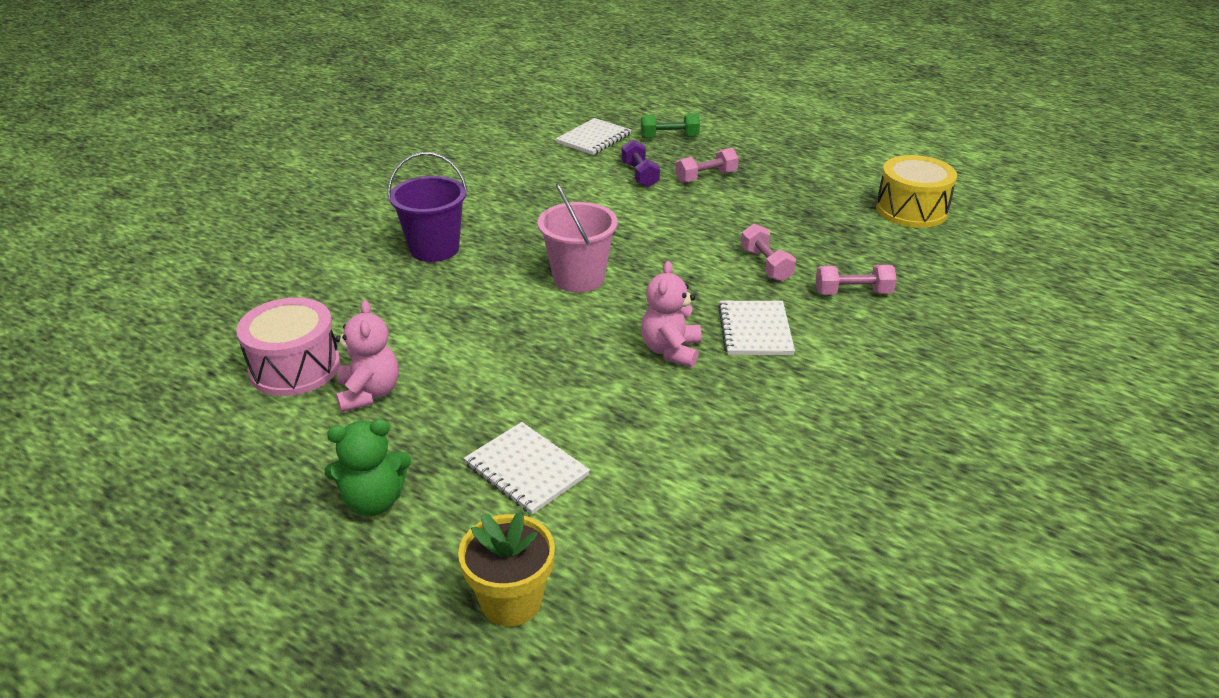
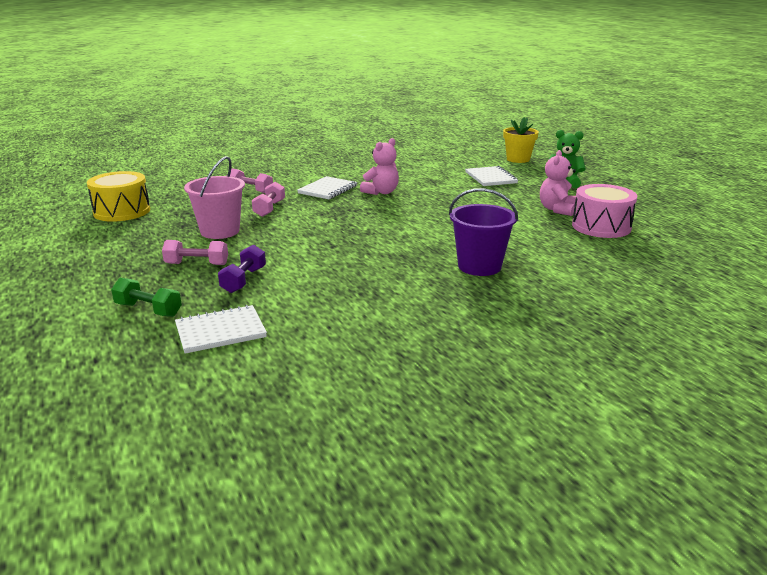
camera: 150 degrees left, 10 degrees down
(578, 278) = (391, 227): pink bucket -> pink bucket (220, 231)

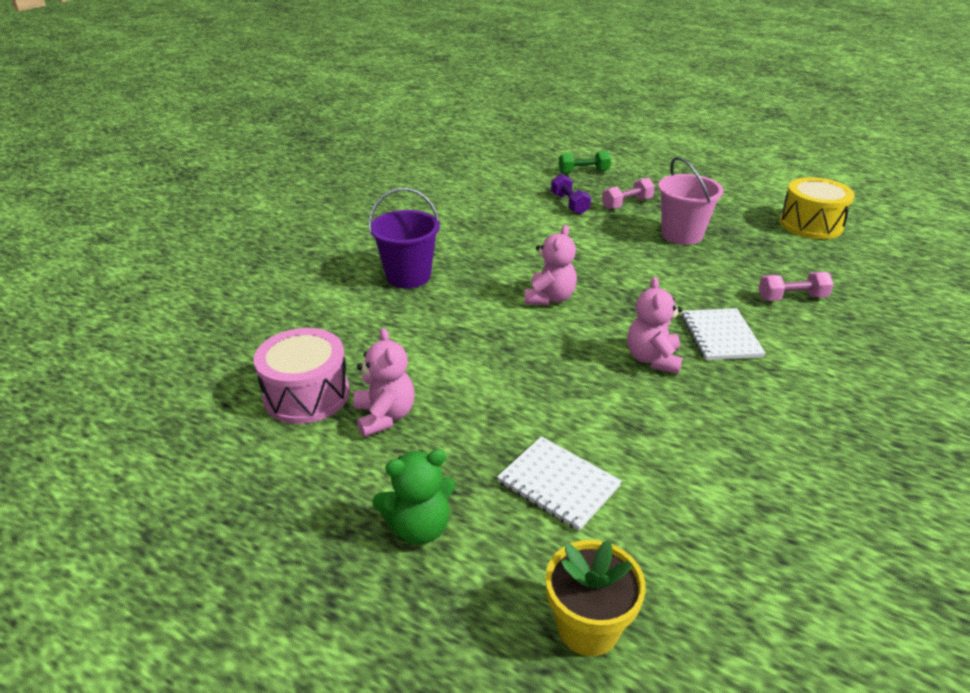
camera: 145 degrees right, 10 degrees up
(220, 331) = (519, 175): white notebook -> none
(269, 208) = (707, 277): pink dumbbell -> none
(391, 226) = (549, 298): none -> pink teddy bear

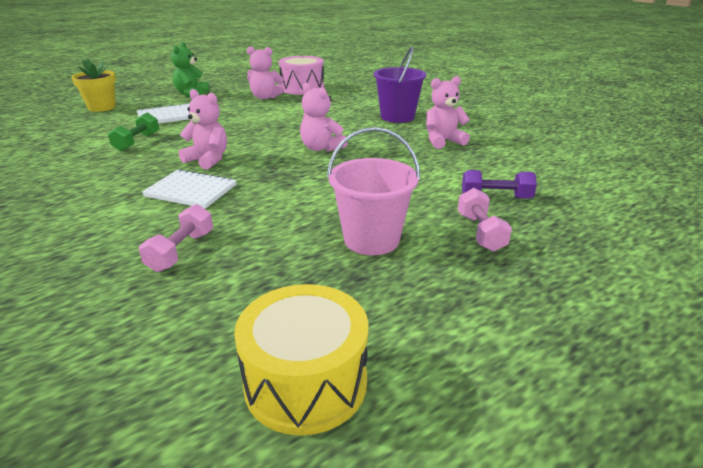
camera: 115 degrees right, 5 degrees down
(469, 238) = (443, 141): none -> pink teddy bear
(583, 172) = (605, 233): green dumbbell -> green dumbbell (137, 142)

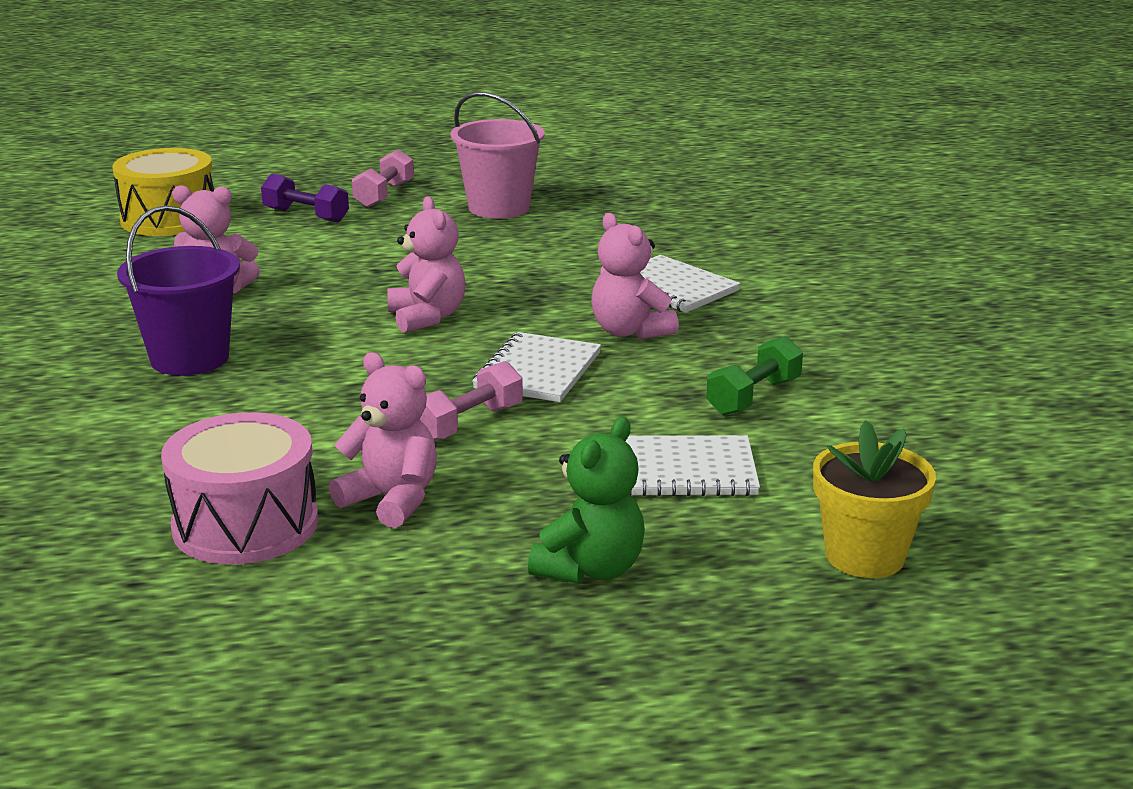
camera: 155 degrees left, 5 degrees down
(181, 251) = (698, 231): pink dumbbell -> pink dumbbell (468, 423)
(244, 136) = (538, 371): none -> white notebook
(306, 382) = (630, 158): yellow drum -> yellow drum (169, 219)

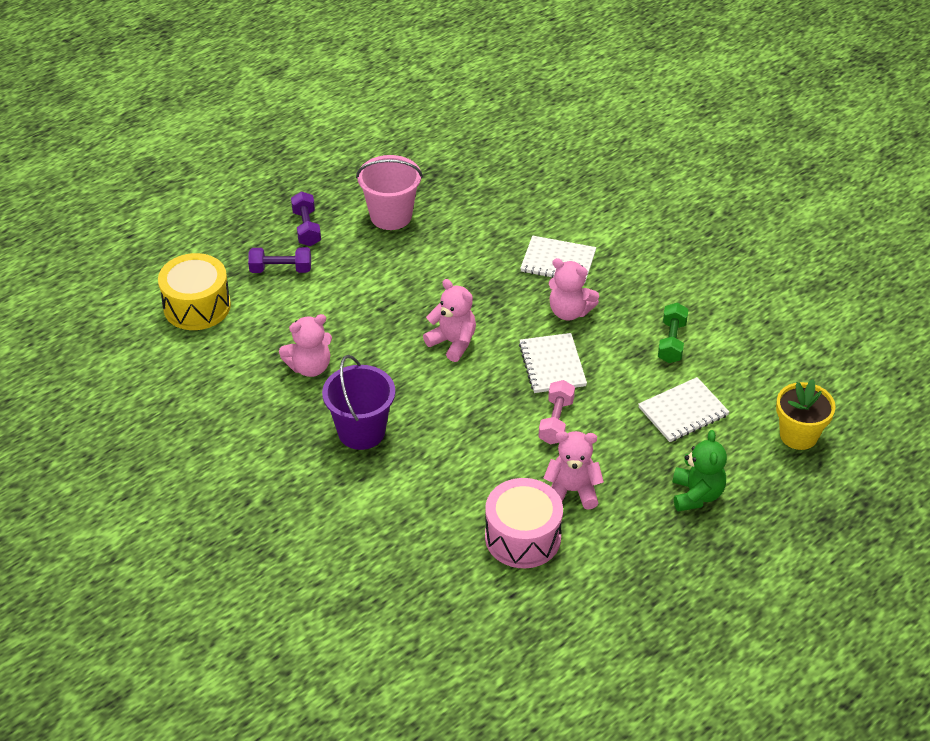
camera: 30 degrees left, 20 degrees up
(384, 195) = (306, 228): pink dumbbell -> purple dumbbell

